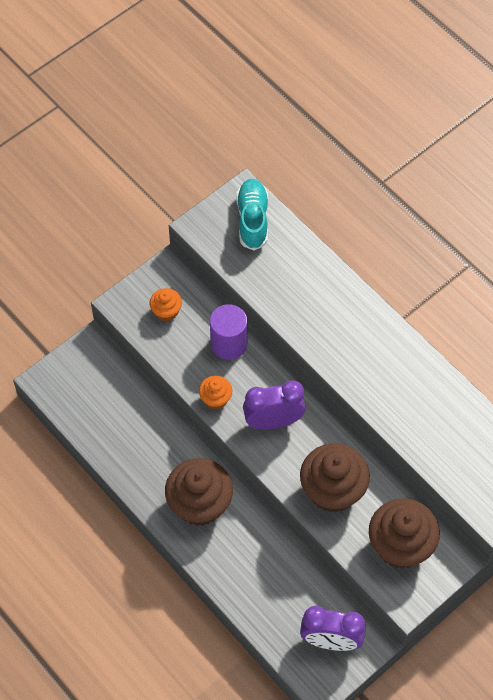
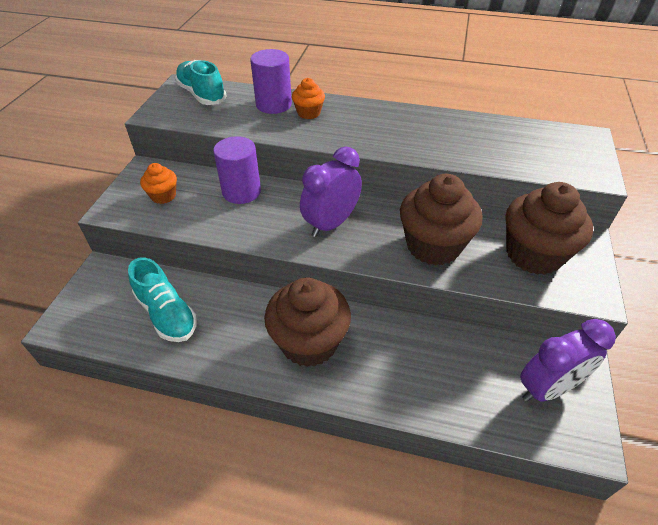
camera: 35 degrees left, 15 degrees down
(118, 418) = (167, 314): none -> turquoise shoe
(215, 399) = (262, 234): orange cupcake -> orange cupcake (308, 113)
(304, 271) = (273, 104): none -> purple cylinder

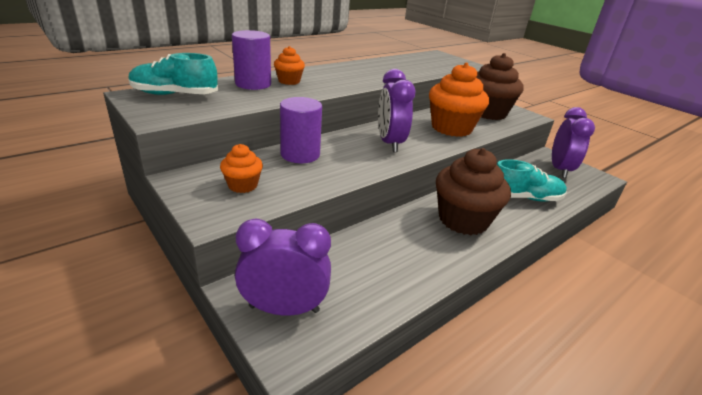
camera: 55 degrees left, 15 degrees down
(98, 298) = (284, 308): none -> purple clock
(167, 314) = (361, 272): turquoise shoe -> turquoise shoe (524, 198)
(433, 246) = (451, 128): brown cupcake -> orange cupcake

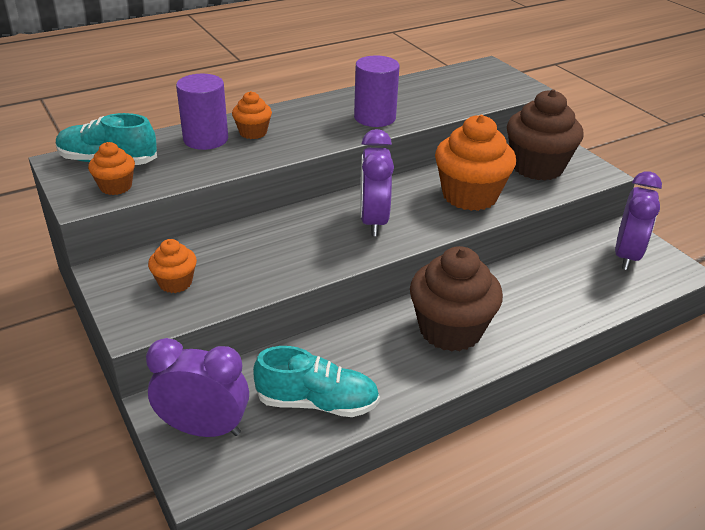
camera: 10 degrees right, 5 degrees up
(184, 110) = (116, 186): none -> orange cupcake
(300, 154) = (253, 238): purple cylinder -> purple cylinder (374, 117)
(524, 198) = (549, 300): turquoise shoe -> turquoise shoe (317, 402)

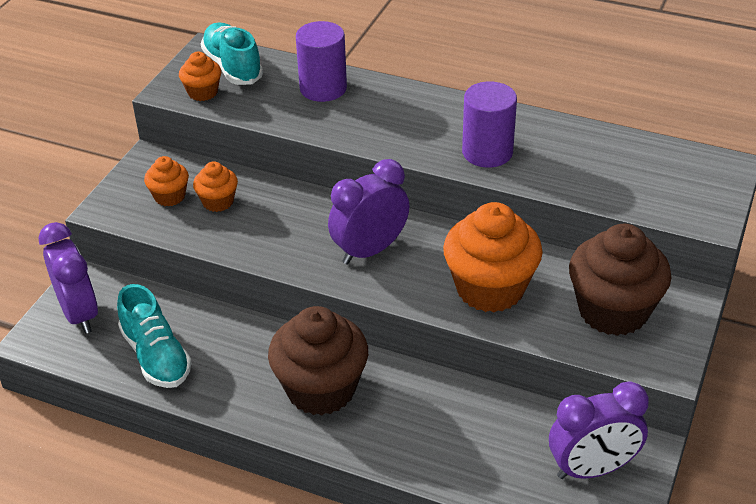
camera: 55 degrees right, 5 degrees up
(253, 132) = (366, 104): orange cupcake -> orange cupcake (218, 202)

